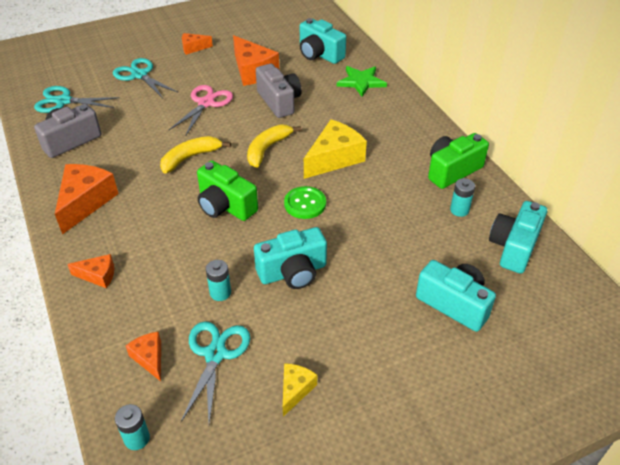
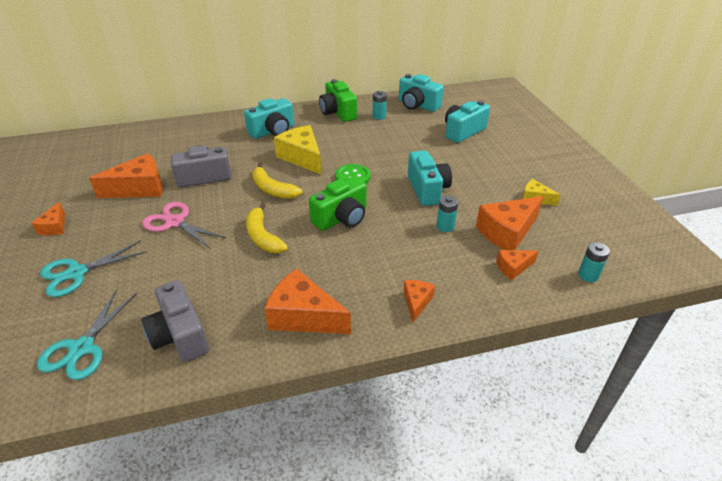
camera: 80 degrees left, 5 degrees down
(215, 354) = (507, 232): turquoise scissors -> orange cheese
(319, 54) = (143, 148): turquoise camera -> turquoise camera (273, 131)
(361, 82) = (204, 133): green star -> none

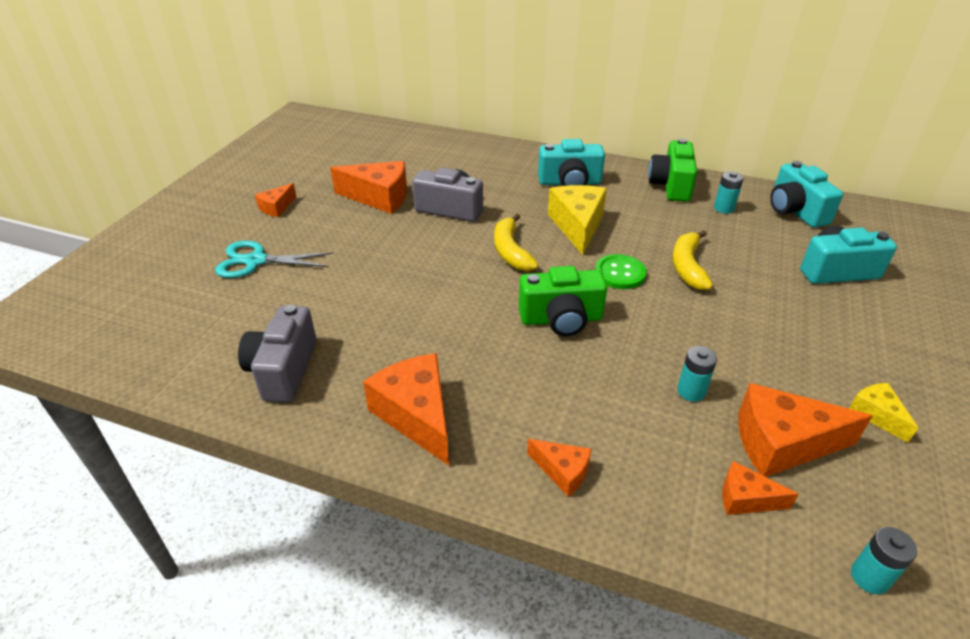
camera: 35 degrees right, 0 degrees up
(82, 348) = (198, 337): turquoise scissors -> none
(175, 222) = (381, 247): pink scissors -> none
(263, 236) = (453, 301): yellow banana -> yellow banana (687, 267)
(416, 302) = (562, 471): orange cheese -> orange cheese turned 75 degrees clockwise
(427, 189) = (709, 330): turquoise camera -> none

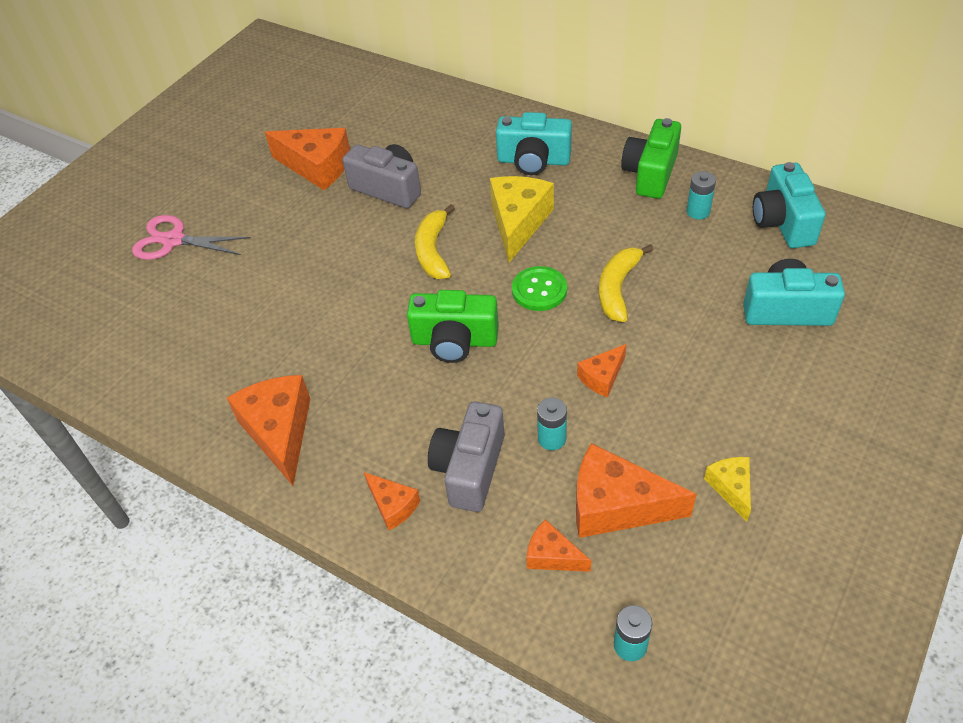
camera: 15 degrees right, 10 degrees up
(256, 261) = (173, 240): turquoise scissors -> pink scissors
(277, 207) = (209, 173): orange cheese -> orange cheese (602, 377)
(283, 370) = (172, 369): grey camera -> grey camera (469, 469)

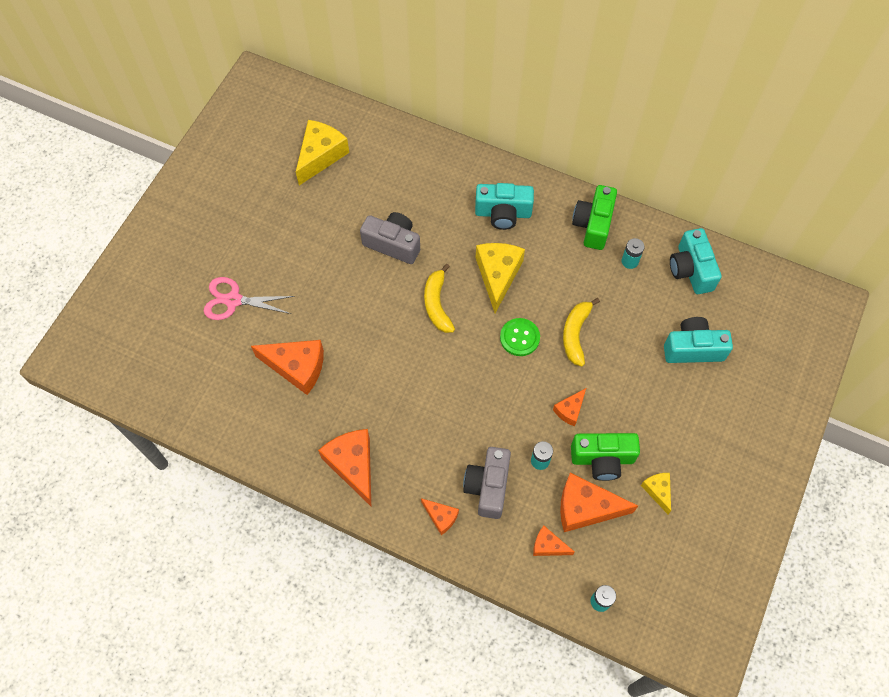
camera: 10 degrees left, 15 degrees up
(317, 167) = (332, 223): orange cheese -> orange cheese (297, 367)
(319, 105) = (320, 156): none -> yellow cheese
(454, 341) = (464, 385): green camera -> green camera (602, 459)

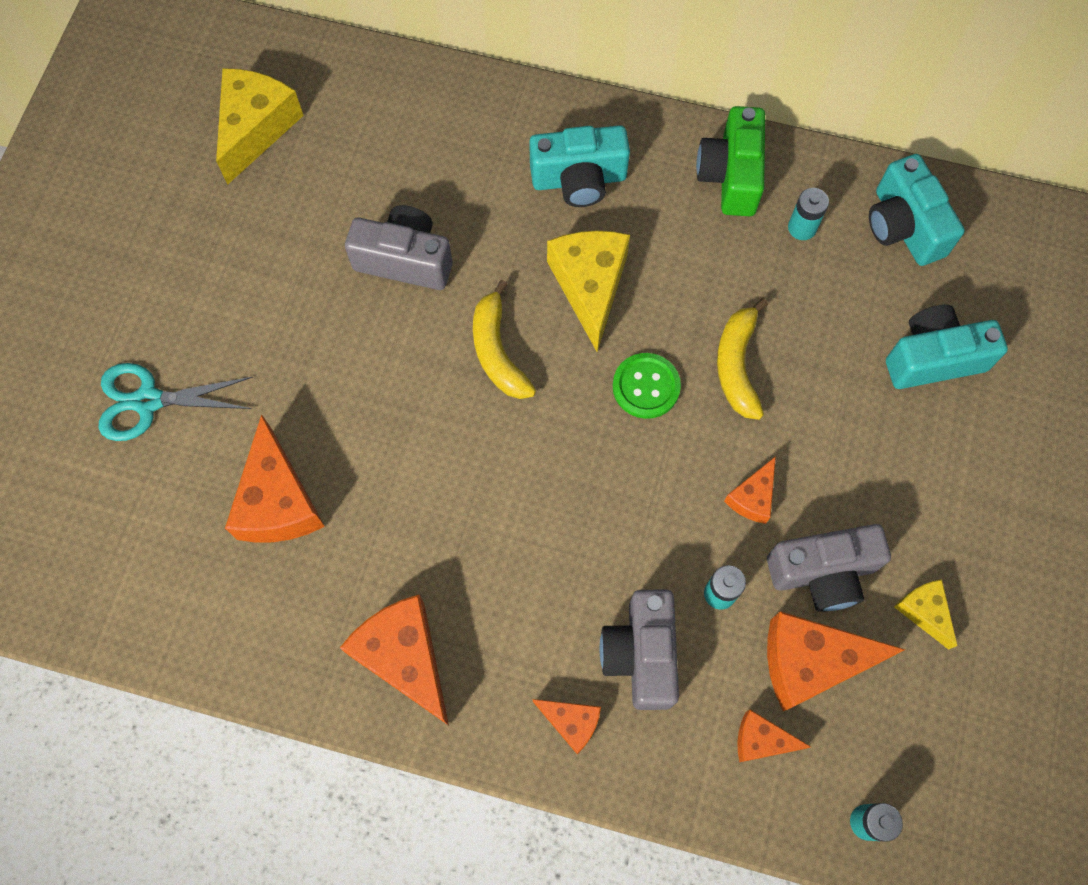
camera: 10 degrees left, 5 degrees up
(233, 300) = (148, 401): pink scissors -> turquoise scissors
(297, 367) = (278, 501): orange cheese -> orange cheese turned 75 degrees clockwise
(602, 459) = (822, 573): green camera -> grey camera

